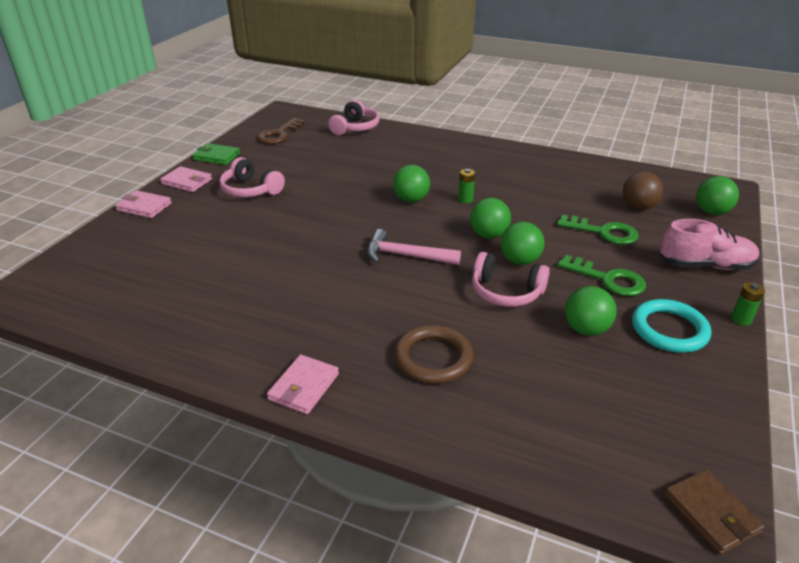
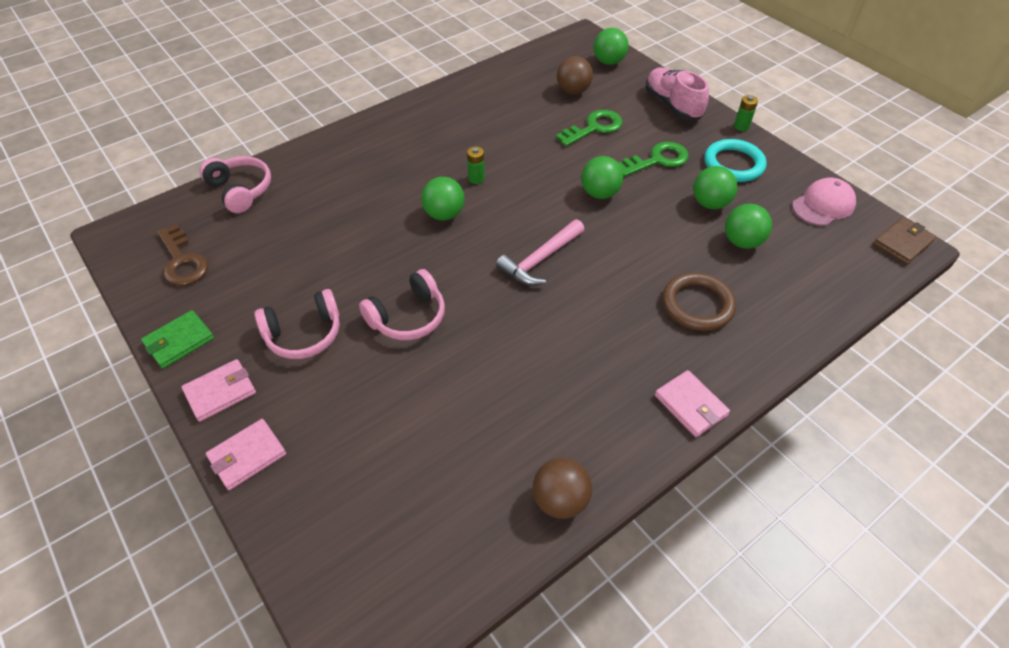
camera: 60 degrees left, 15 degrees up
(164, 340) = (560, 500): none -> brown ball
(488, 235) = (547, 192): green ball -> green ball (742, 242)
(506, 292) = (637, 222): pink headphones -> pink headphones (408, 317)
(691, 418) = (823, 205): none -> pink cap
(705, 265) = (672, 105): pink shoe -> pink shoe turned 60 degrees counterclockwise
(711, 513) = (902, 243): brown wallet -> brown wallet turned 45 degrees counterclockwise

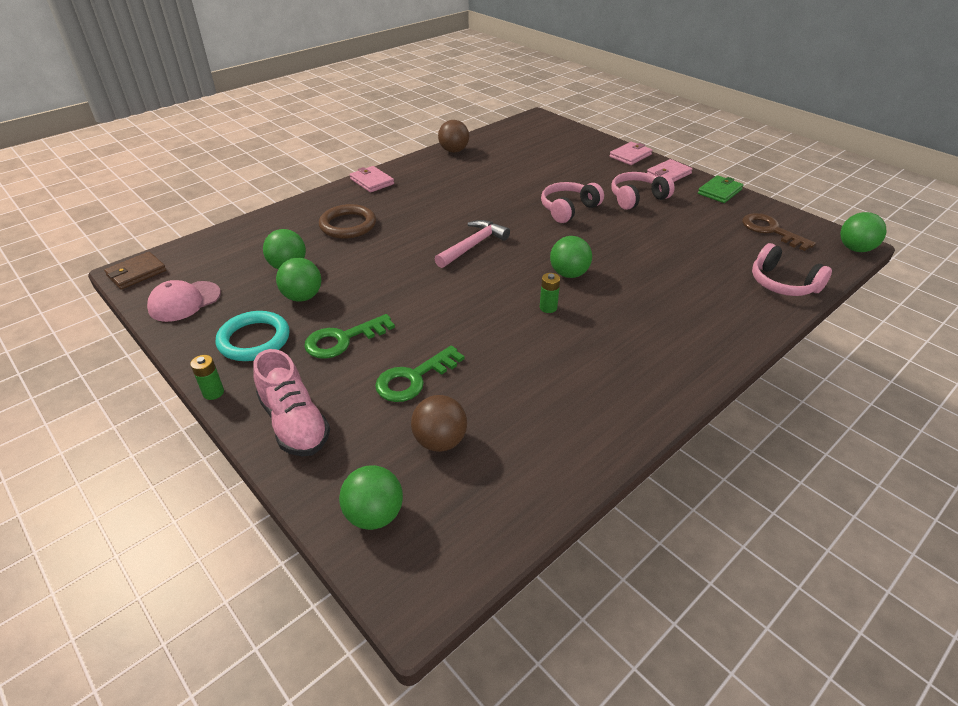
camera: 175 degrees right, 10 degrees down
(600, 193) = (415, 300): green ball -> green ball (855, 249)

